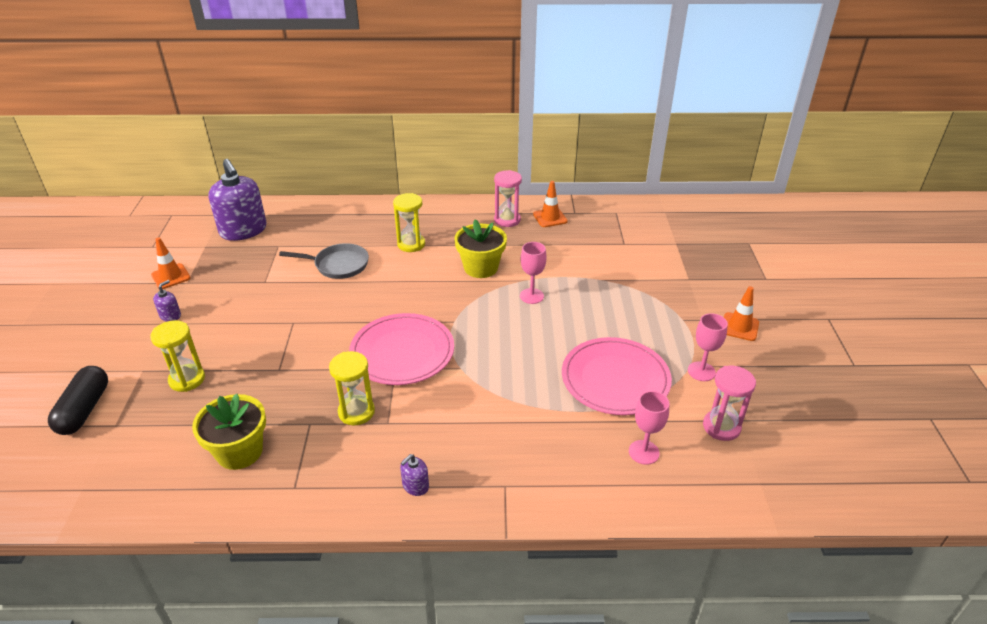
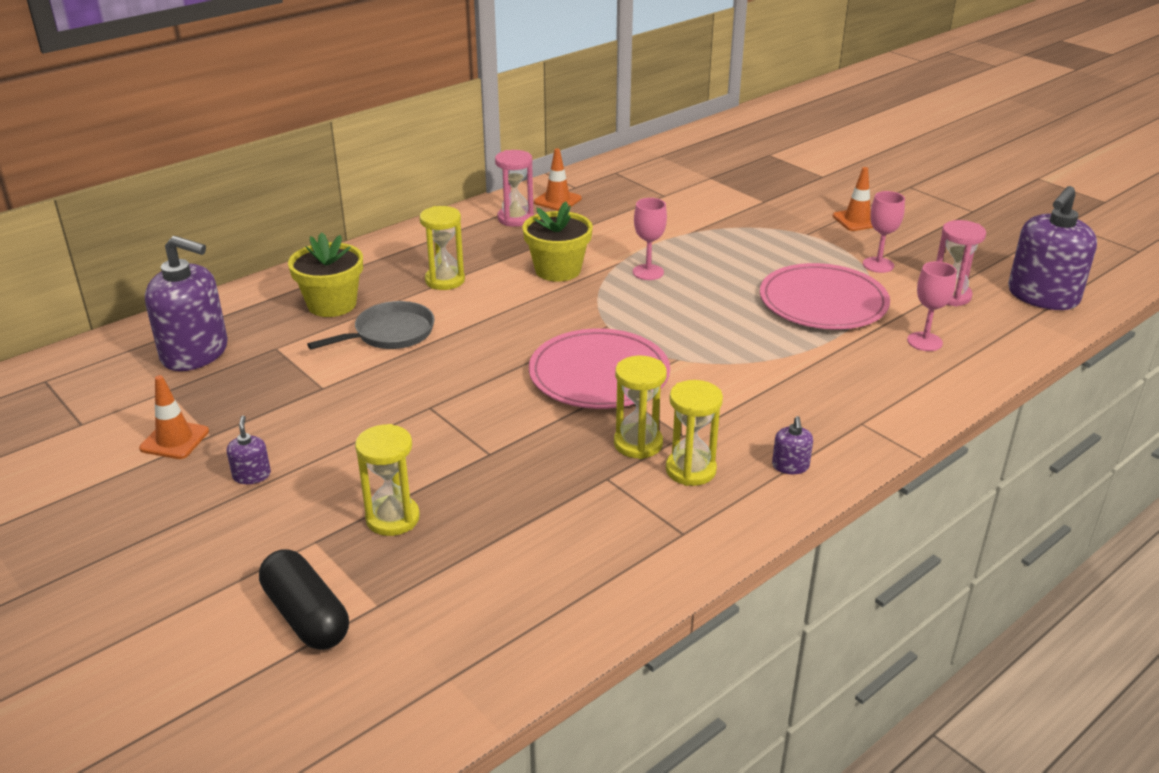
camera: 40 degrees left, 5 degrees down
(239, 451) = (574, 540): yellow flower pot -> yellow flower pot (332, 304)
(358, 449) = (690, 470): none -> yellow hourglass
(803, 471) = (1042, 296): none -> purple soap dispenser

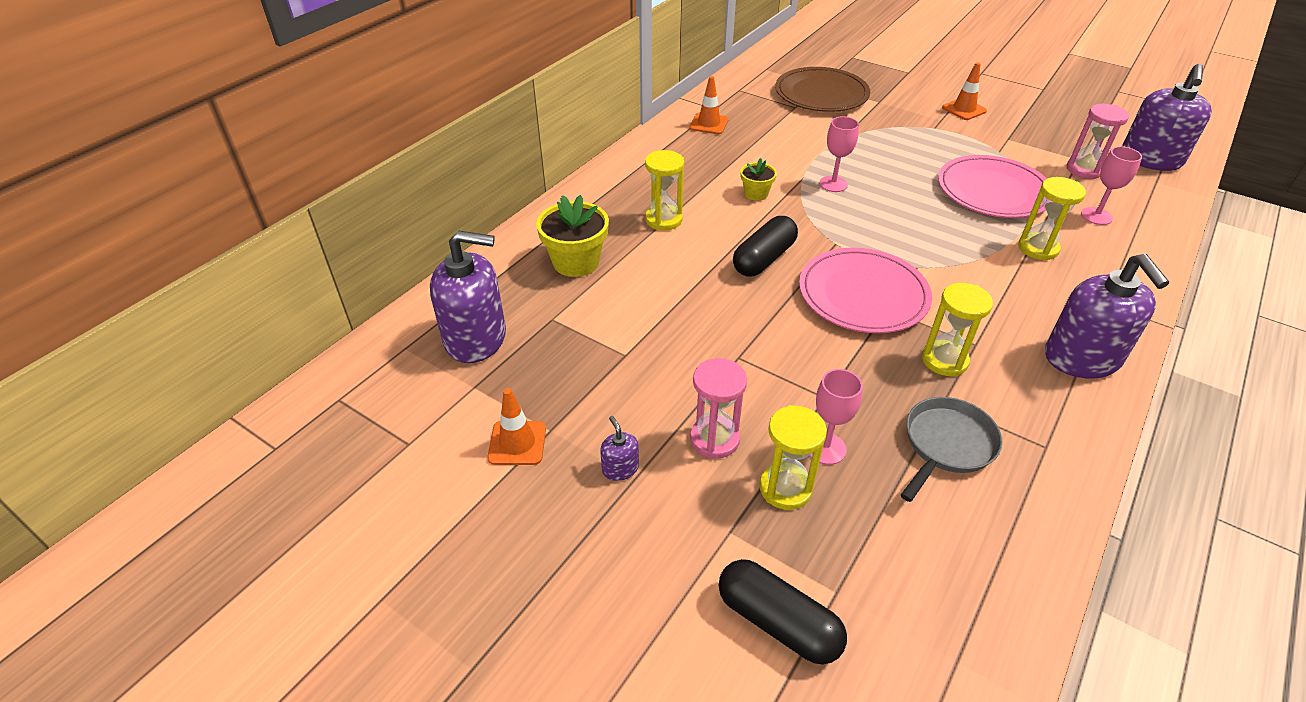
camera: 15 degrees left, 10 degrees up
(389, 333) = (650, 284): grey pan -> grey pan (946, 445)
(515, 218) = (684, 147): pink hourglass -> pink hourglass (714, 439)
(521, 328) = (764, 259): none -> black capsule
(558, 270) = (756, 193): yellow flower pot -> yellow flower pot, size x0.57
(690, 470) = (1006, 379): yellow hourglass -> yellow hourglass (1038, 248)
(703, 186) = (821, 94): none -> brown plate
(790, 466) = (1082, 358): purple soap dispenser -> purple soap dispenser, size x2.36
(878, 265) = (1010, 149): pink goblet -> pink goblet (826, 448)

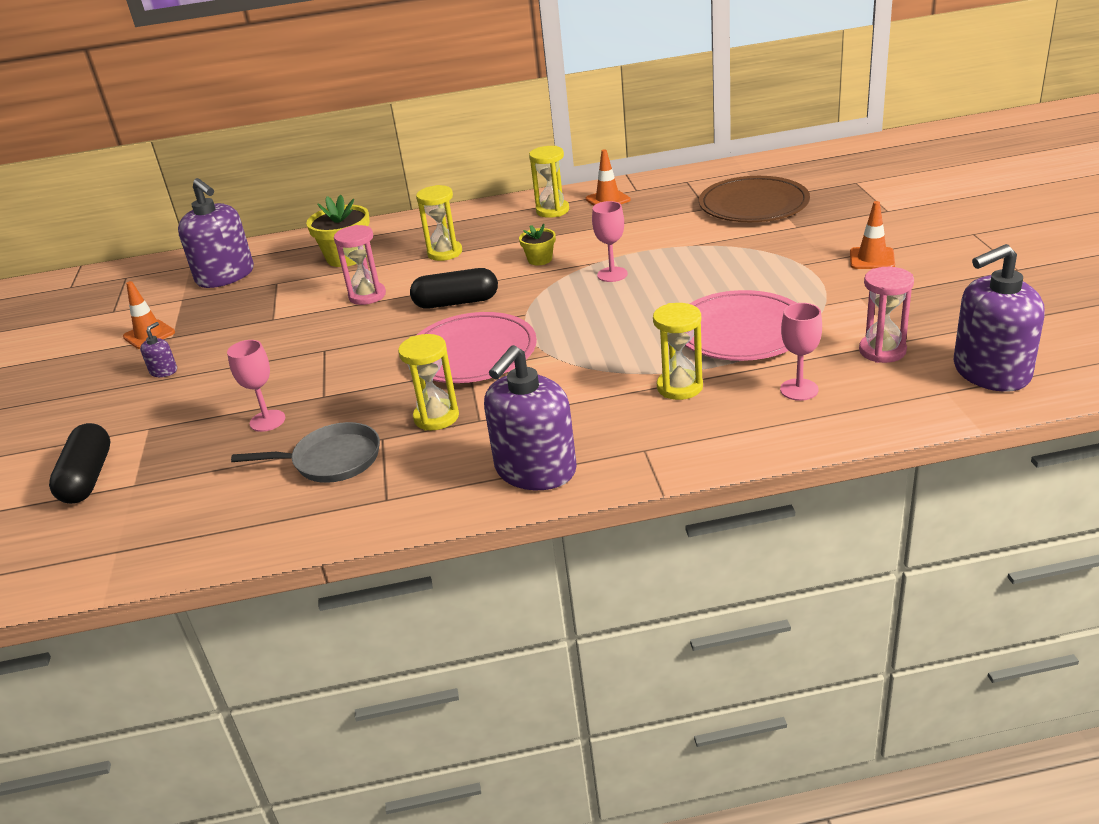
camera: 50 degrees right, 10 degrees down
(714, 439) = (227, 383): pink hourglass -> pink hourglass (367, 296)
(785, 488) = (209, 426): yellow hourglass -> yellow hourglass (552, 210)

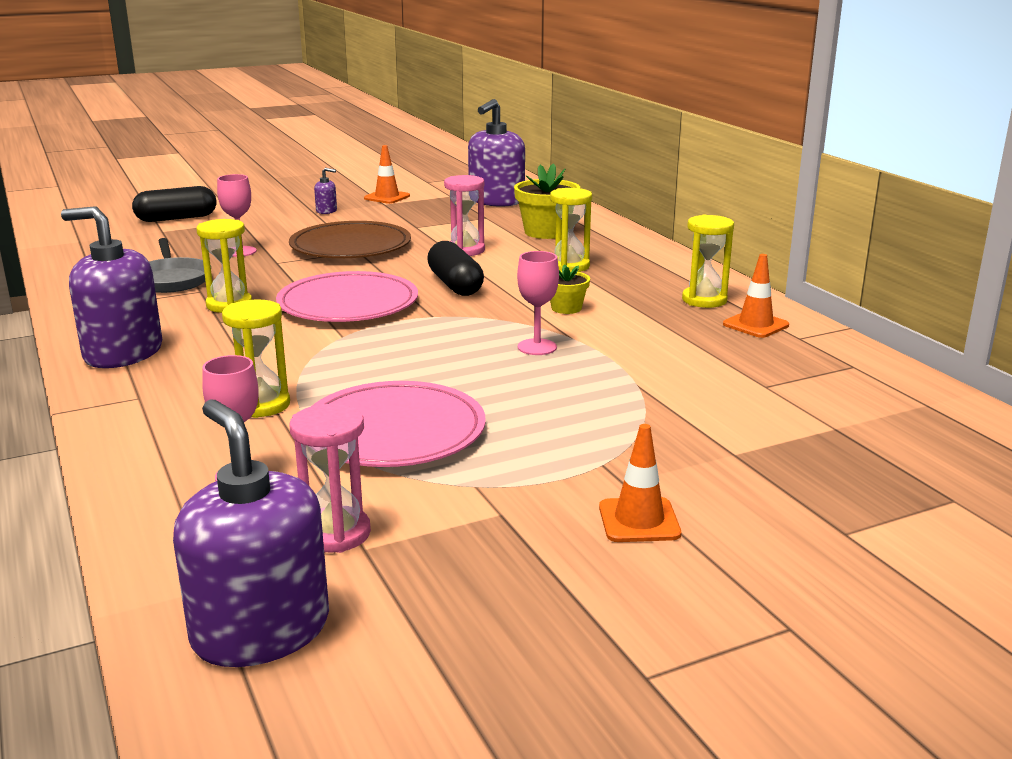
camera: 70 degrees right, 10 degrees down
(753, 205) = (797, 417): brown plate -> brown plate (350, 246)

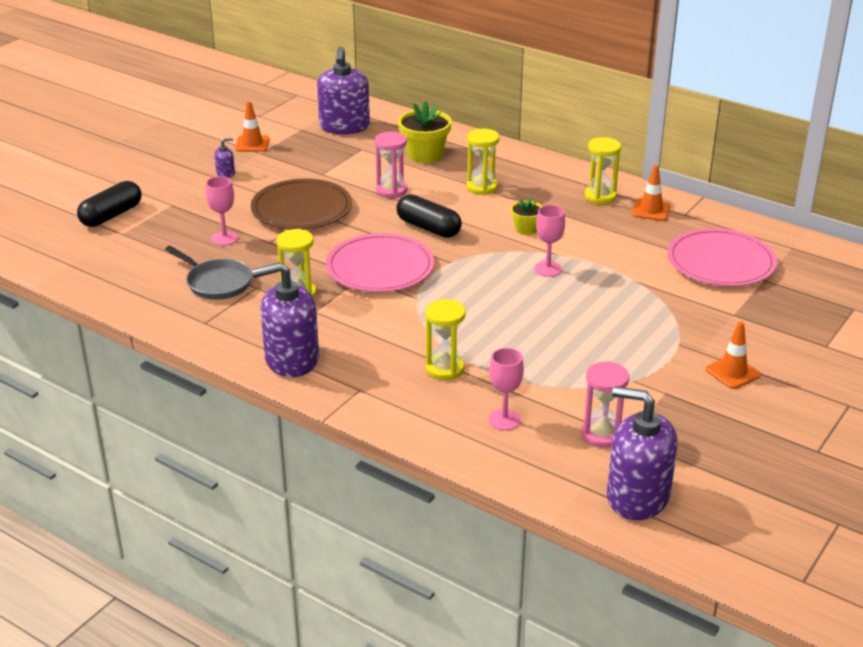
camera: 30 degrees left, 10 degrees up
(394, 431) = (546, 361): pink plate -> pink plate (721, 262)

